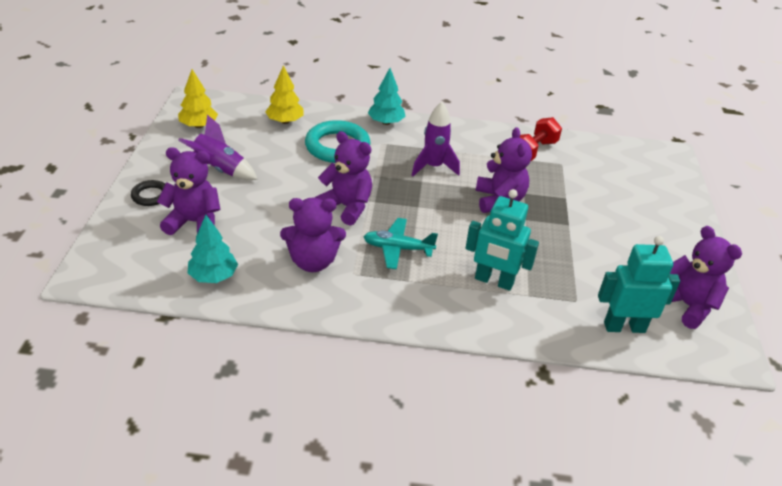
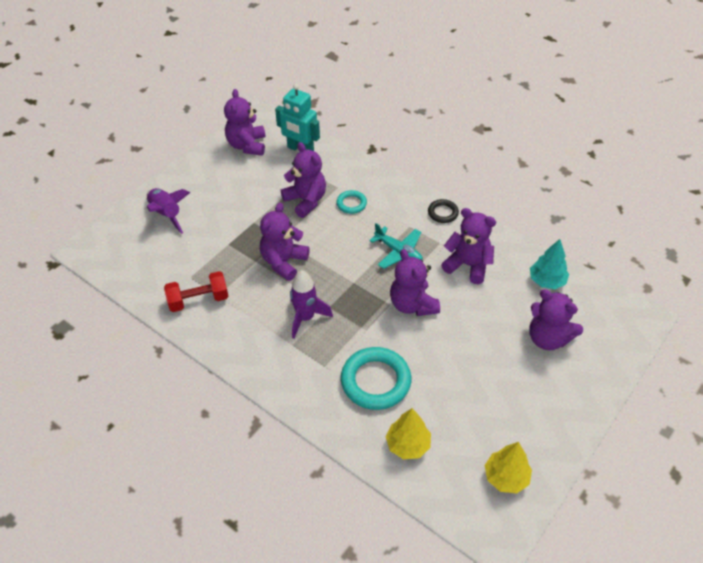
camera: 145 degrees left, 10 degrees up
(150, 196) = (579, 385): black ring -> black ring (443, 213)
(219, 170) = (506, 395): purple rocket -> purple rocket (166, 214)
(386, 122) = (302, 397): turquoise tree -> none
(494, 281) = (351, 204): turquoise robot -> turquoise ring
(544, 265) = (306, 201): none -> purple teddy bear

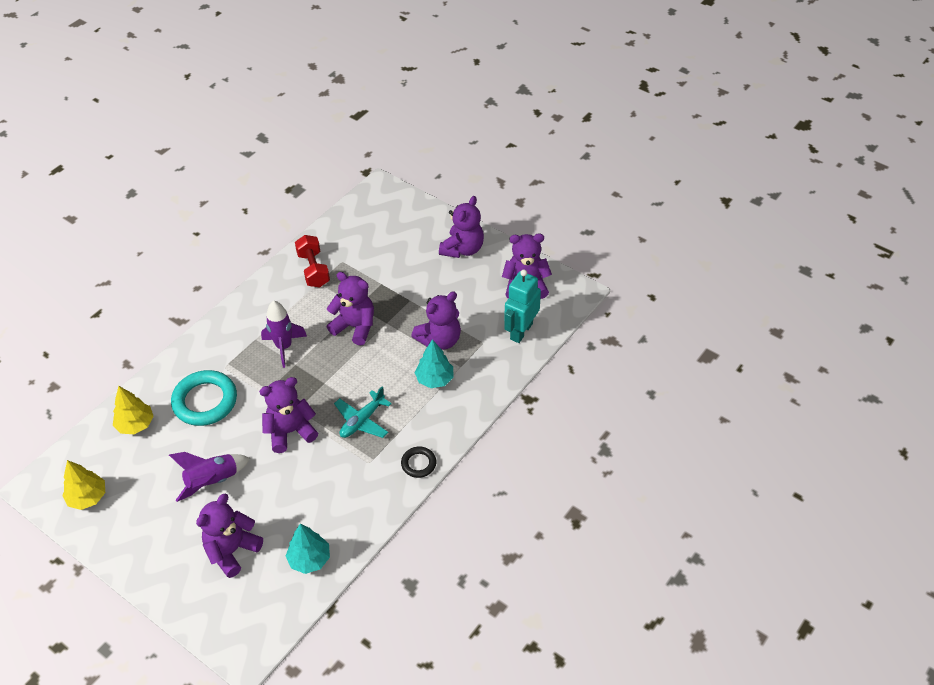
camera: 90 degrees right, 0 degrees up
(166, 214) = (422, 235): purple rocket -> purple rocket (212, 481)
(351, 204) = (434, 379): turquoise ring -> turquoise tree
(468, 265) = (338, 483): purple teddy bear -> purple teddy bear (462, 249)

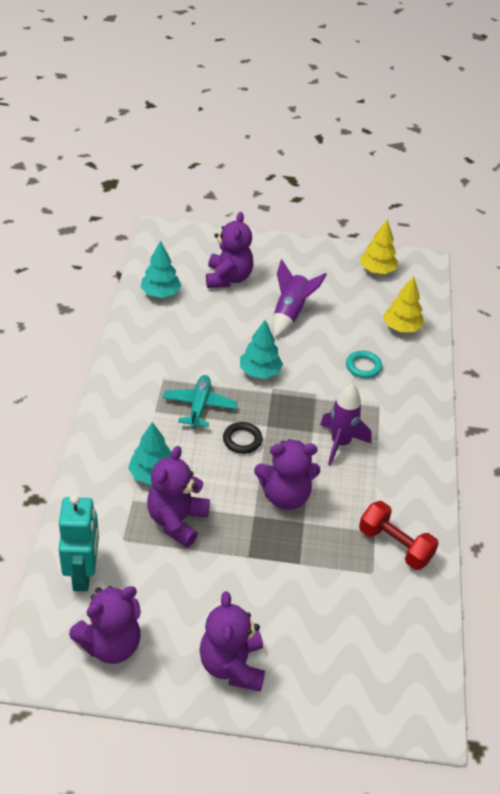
camera: 145 degrees right, 5 degrees down
(205, 401) = (363, 367): turquoise ring -> turquoise ring, size x0.52
(290, 432) = (260, 372): purple teddy bear -> turquoise tree
(418, 464) = (115, 390): black ring -> black ring (242, 440)

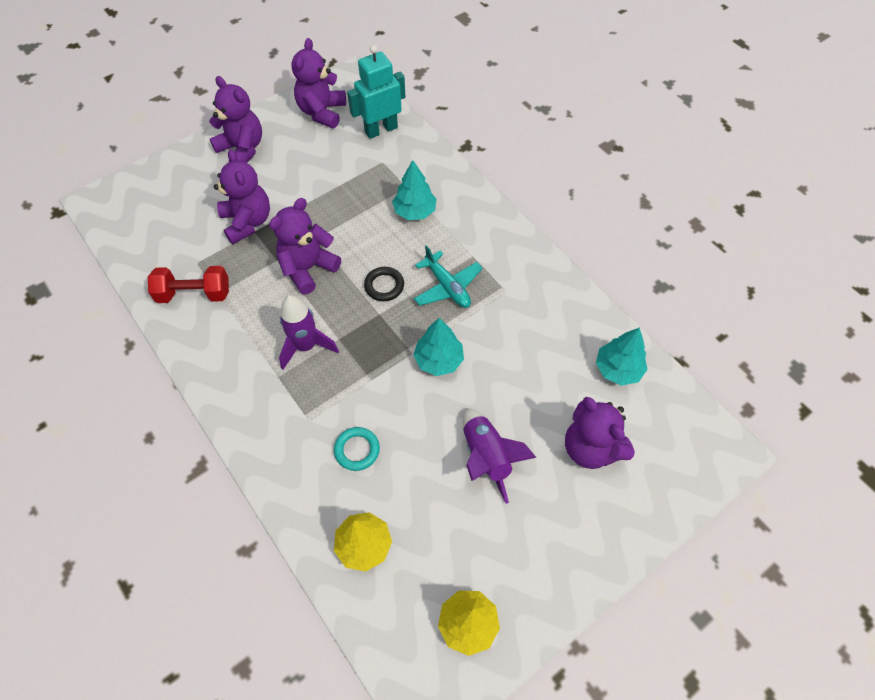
camera: 140 degrees right, 15 degrees up
(83, 574) = (381, 129): turquoise robot -> turquoise robot turned 105 degrees clockwise
(177, 521) = (363, 196): purple teddy bear -> purple teddy bear (247, 222)

